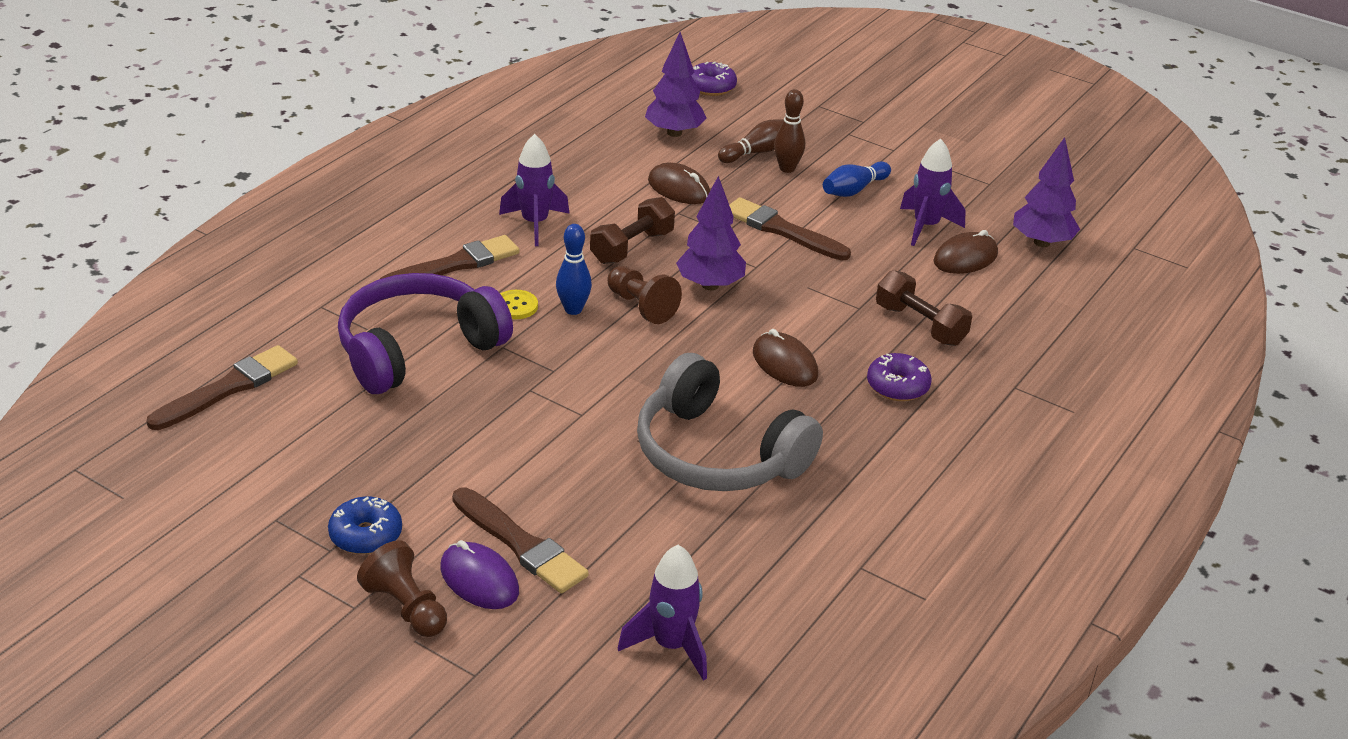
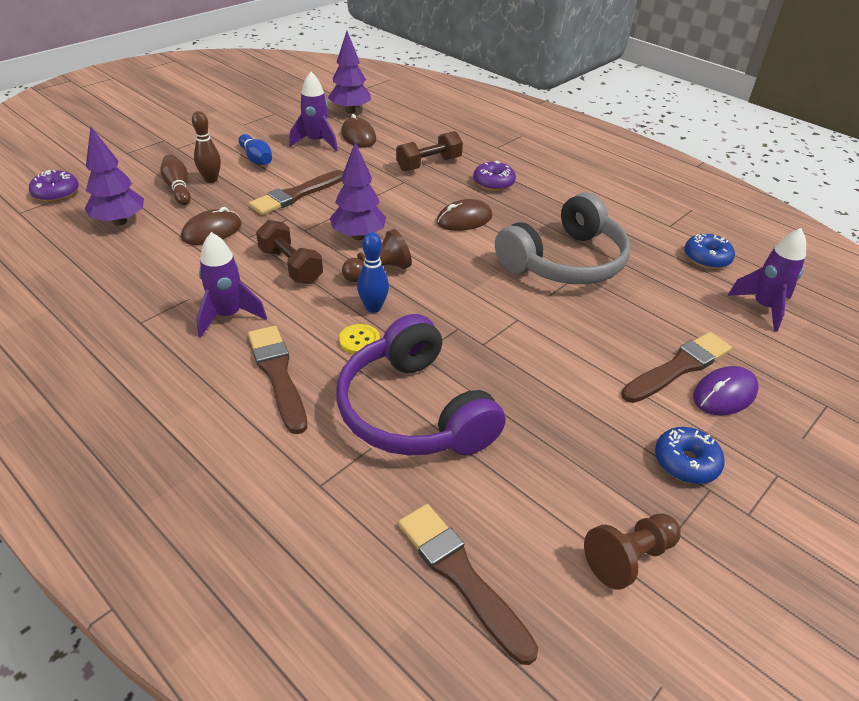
camera: 80 degrees left, 5 degrees up
(406, 607) = (768, 440): brown pawn -> brown pawn (629, 558)
(780, 599) = (706, 258): none -> blue donut

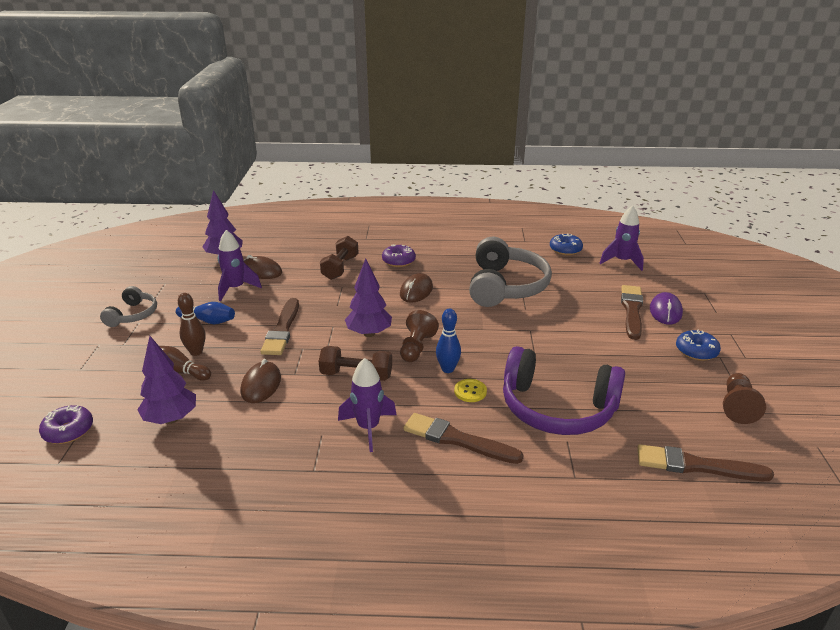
camera: 40 degrees left, 10 degrees down
(216, 128) = (133, 315): none -> grey headphones

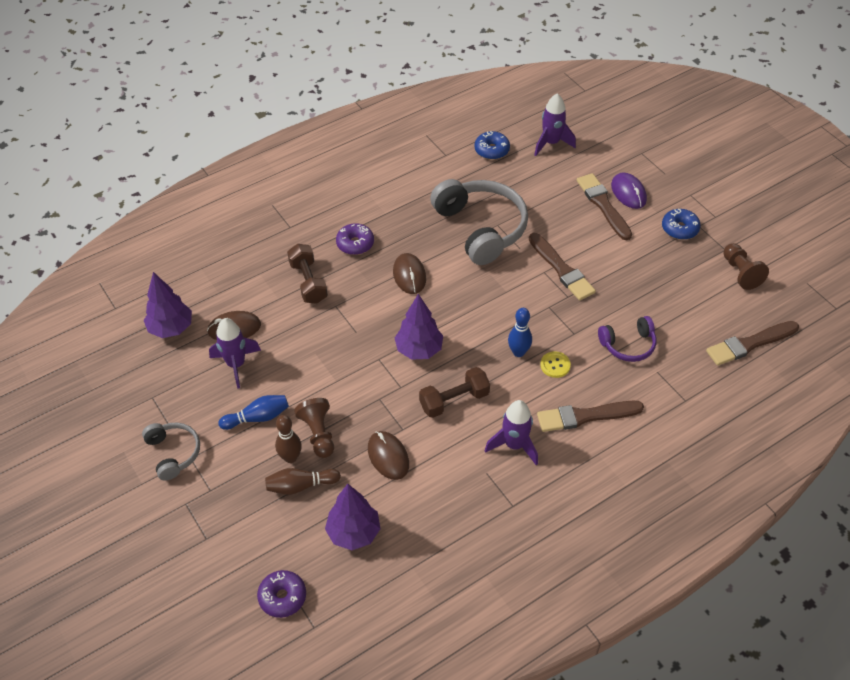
camera: 35 degrees left, 20 degrees up
(282, 329) = (338, 388): brown brush -> brown brush (561, 269)
(416, 347) = (473, 343): brown pawn -> brown pawn (318, 434)
(557, 408) = (628, 345): purple headphones -> purple headphones, size x0.53

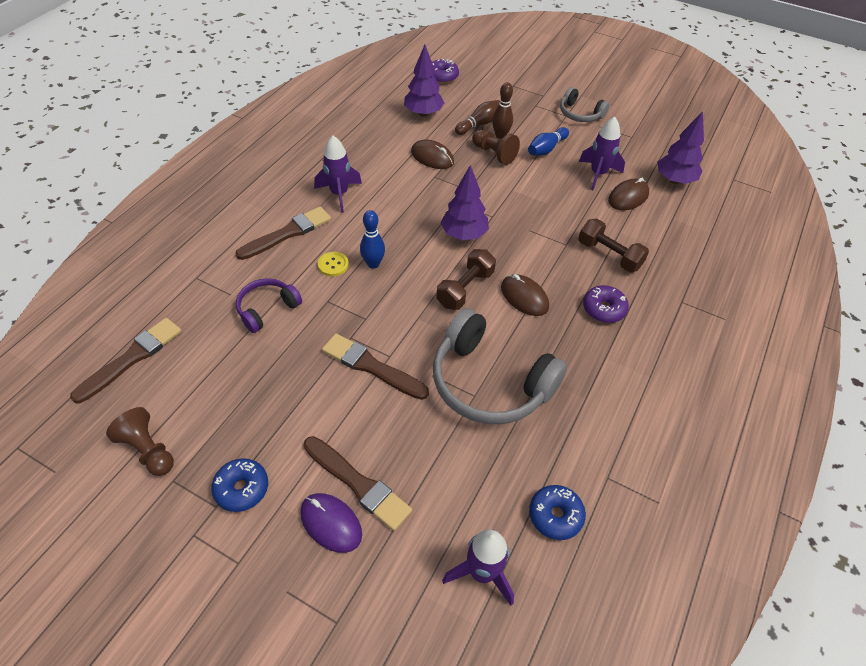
camera: 150 degrees right, 0 degrees up
(454, 400) = (407, 208): brown dumbbell -> brown dumbbell (465, 289)

